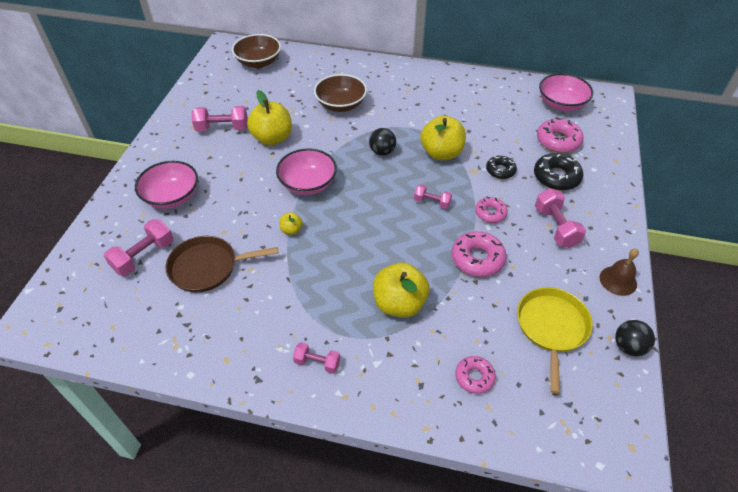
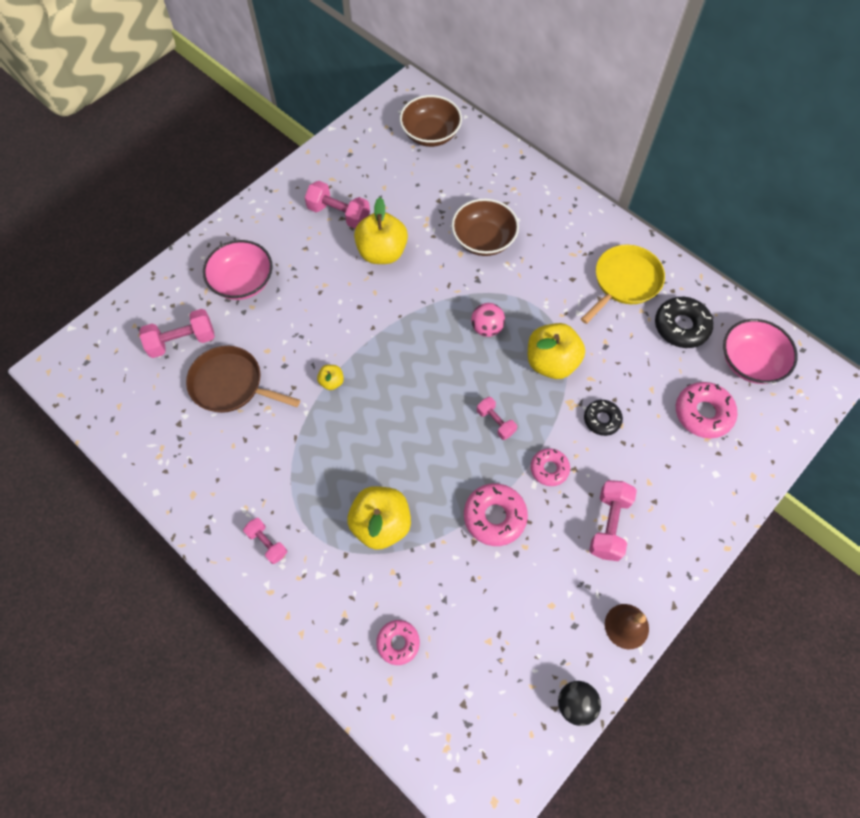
camera: 30 degrees right, 15 degrees up
(308, 184) = (382, 332): pink bowl -> none
(382, 152) = (486, 328): black ball -> pink ball
(551, 327) = (512, 637): yellow pan -> yellow pan (624, 281)
(556, 177) = (661, 461): black donut -> black donut (681, 326)

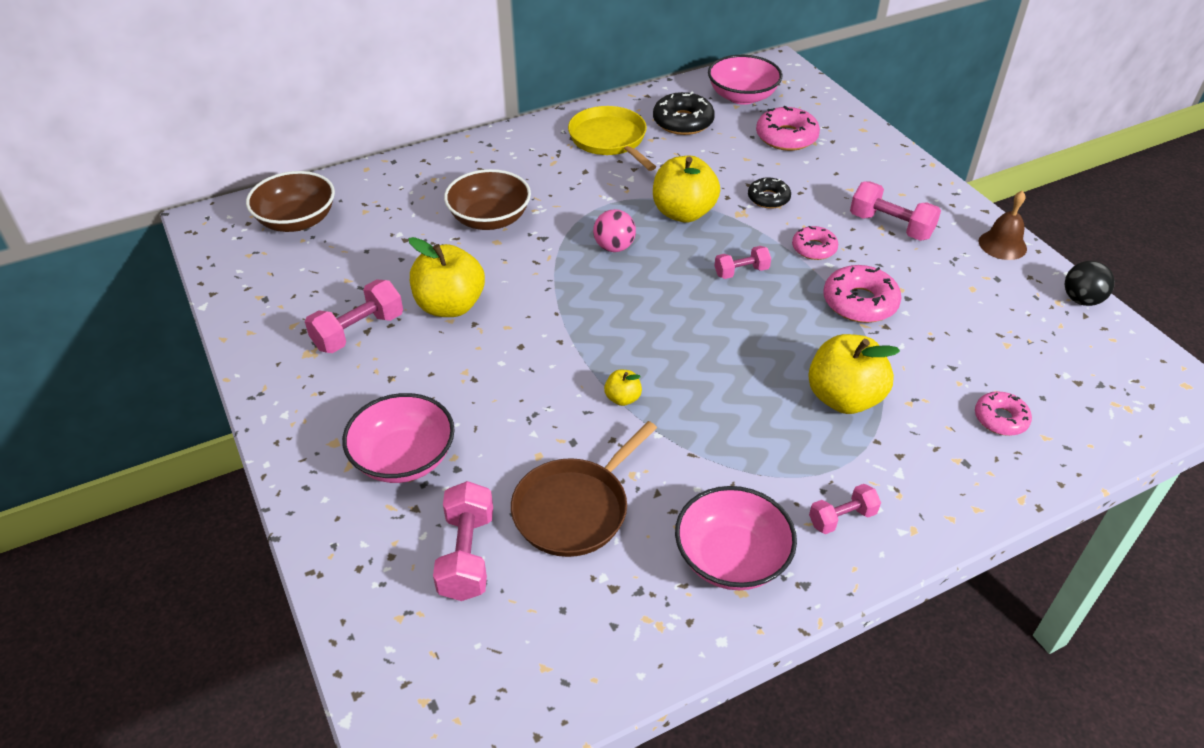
camera: 70 degrees left, 20 degrees down
(216, 483) = (731, 558): none -> pink bowl

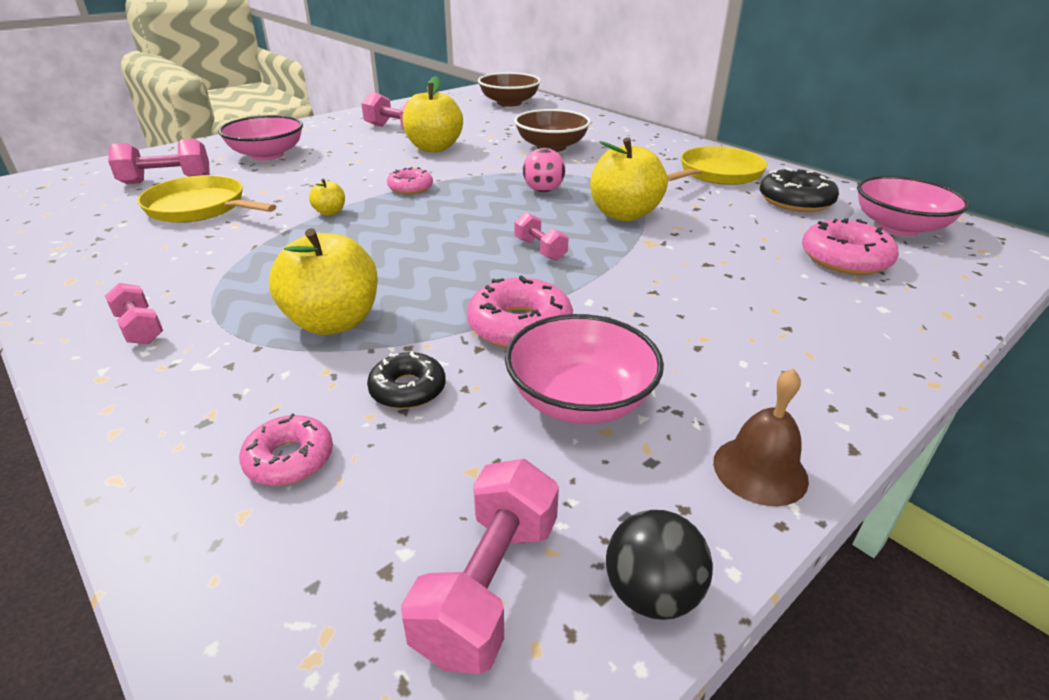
camera: 75 degrees right, 10 degrees down
(574, 509) = (200, 207): brown pan -> yellow pan
(731, 558) = (114, 273): pink bowl -> pink bowl (580, 399)
(768, 198) = (694, 256): black donut -> black donut (408, 389)
(814, 248) = (614, 289): pink donut -> pink donut (410, 188)
(890, 226) = (712, 346): pink dumbbell -> pink dumbbell (489, 585)

